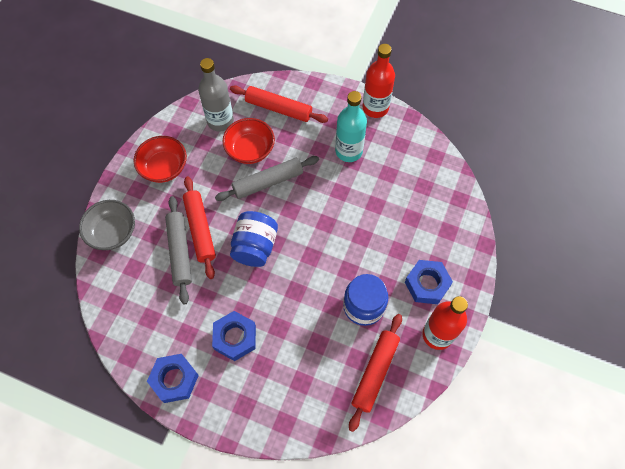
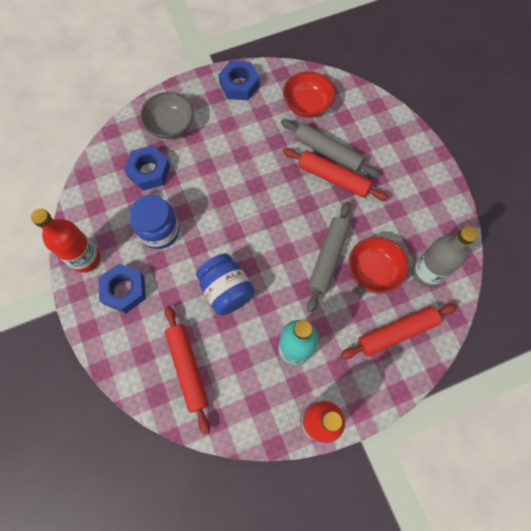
camera: 135 degrees right, 5 degrees up
(113, 232) = (387, 124): grey bowl -> grey bowl (170, 126)
(164, 168) = (415, 196): red bowl -> red bowl (307, 105)
(235, 337) = (228, 136): blue nut -> blue nut (149, 171)
(255, 246) = (281, 202): blue jar -> blue jar (226, 290)
(375, 372) = (112, 195): red rolling pin -> red rolling pin (188, 368)

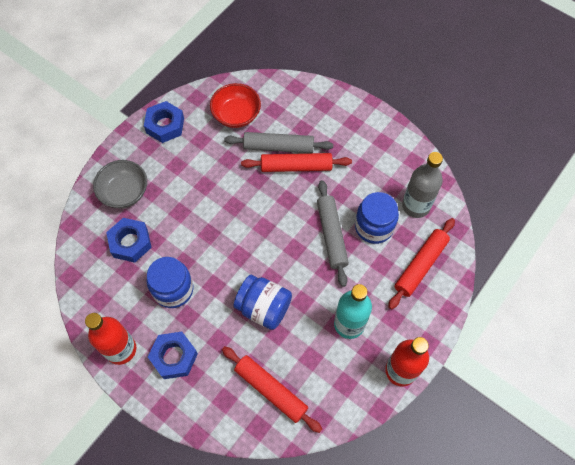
camera: 30 degrees left, 5 degrees down
(373, 271) = (374, 226): red bowl -> blue jar

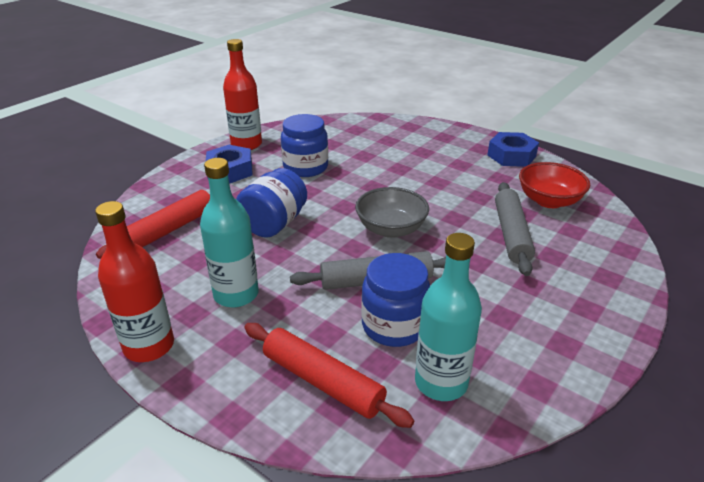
camera: 90 degrees right, 30 degrees down
(124, 192) = (419, 138): grey bowl -> grey bowl (391, 229)
(130, 242) = (360, 144): blue nut -> none
(296, 166) = (484, 249): red rolling pin -> none
(416, 206) = (441, 382): grey bottle -> turquoise bottle

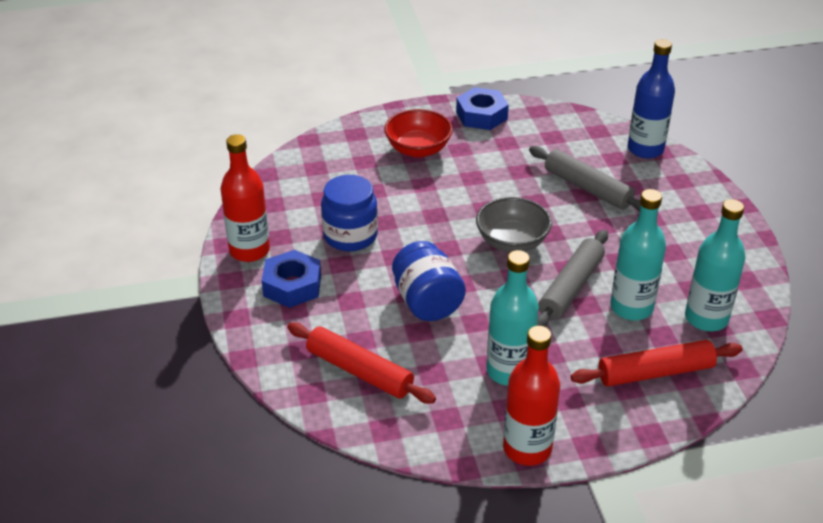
camera: 50 degrees left, 5 degrees up
(170, 229) = (359, 371): red rolling pin -> red rolling pin turned 45 degrees counterclockwise
(394, 326) = (631, 308): blue jar -> turquoise bottle
(549, 201) = (567, 142): red bowl -> red bowl (418, 149)
(613, 240) = (645, 149): none -> blue bottle

